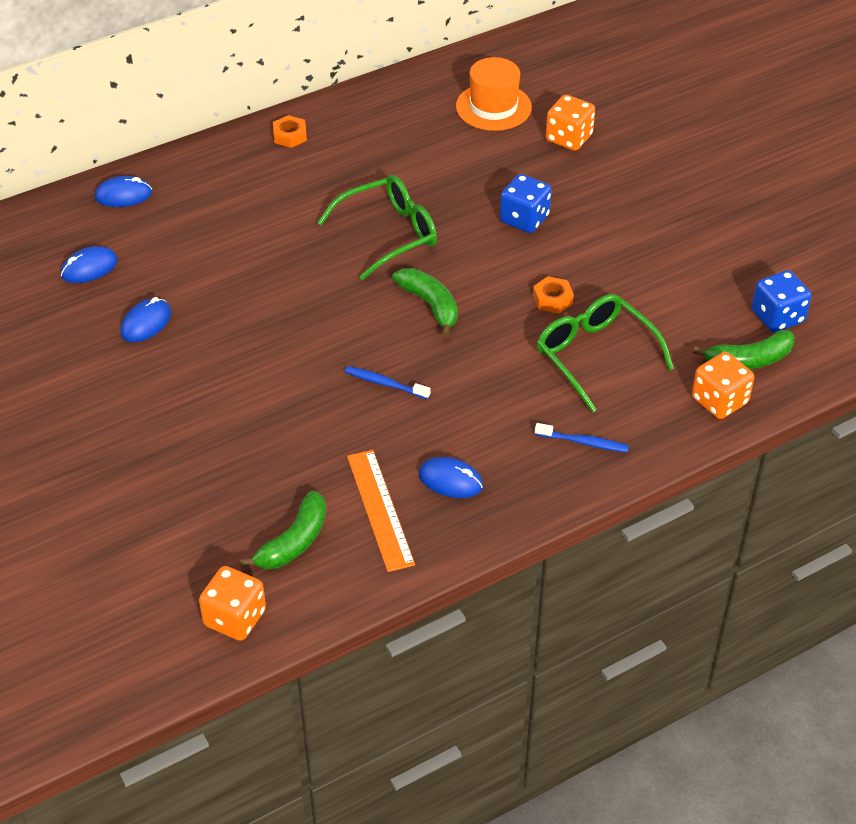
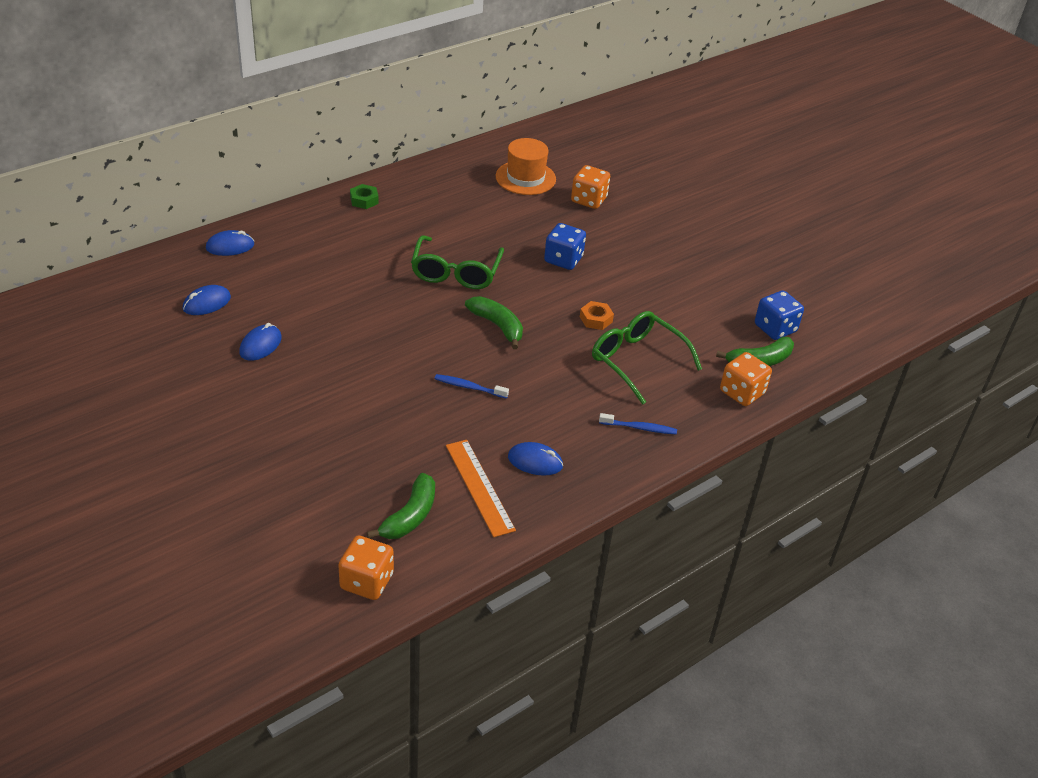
camera: 10 degrees left, 5 degrees down
(290, 136) = (364, 200): orange nut -> green nut
(389, 234) = (456, 272): green glasses -> green glasses turned 135 degrees clockwise

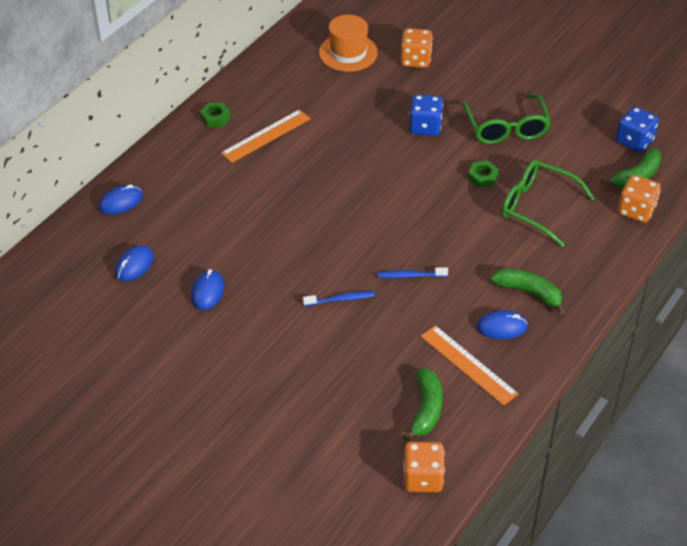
camera: 15 degrees left, 5 degrees up
(403, 227) = (266, 136): none -> orange ruler
(456, 272) = (338, 168): green glasses -> green glasses (506, 128)
(497, 326) = (403, 209): green banana -> green banana (529, 293)
(596, 319) = (482, 177): orange nut -> green nut
(639, 428) = (570, 269): blue toothbrush -> blue toothbrush (340, 299)

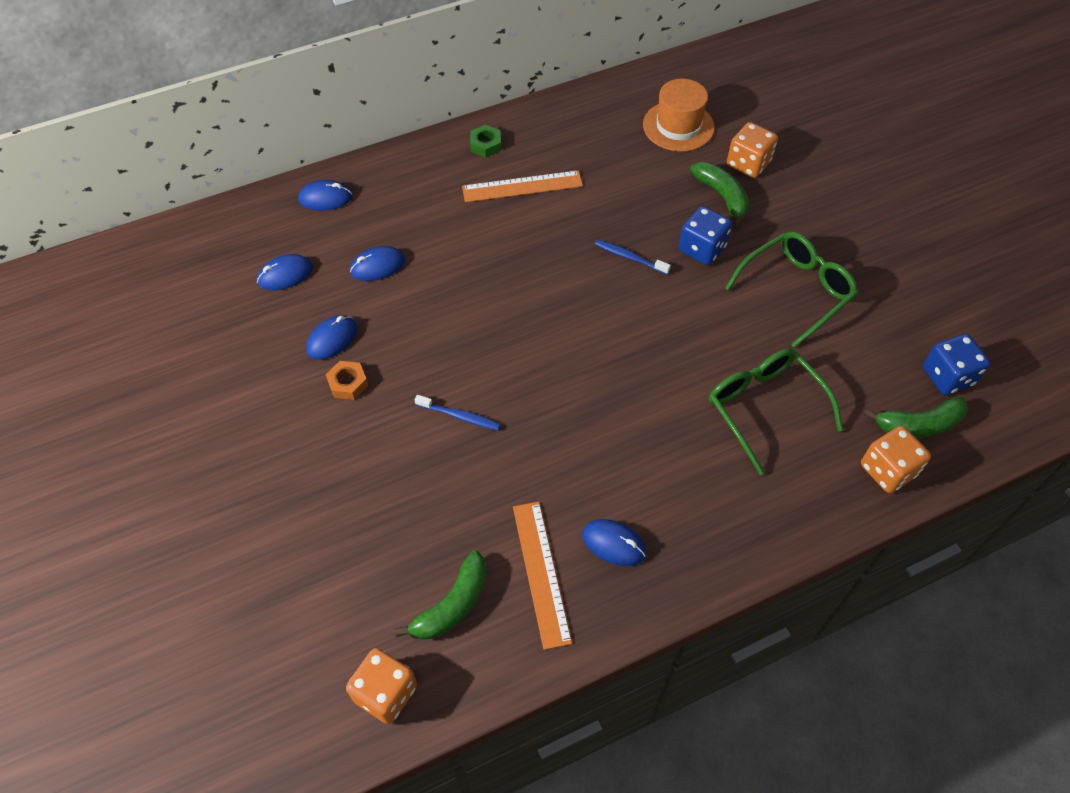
camera: 30 degrees right, 10 degrees up
(201, 231) = (377, 266): none -> blue mouse
(243, 314) = (348, 383): none -> orange nut
(410, 276) = (556, 424): blue toothbrush -> blue toothbrush (629, 257)
(482, 177) = (725, 340): green nut -> none
(506, 128) = (796, 291): green glasses -> green glasses turned 150 degrees counterclockwise
(529, 293) = (677, 515): green banana -> green banana (722, 197)

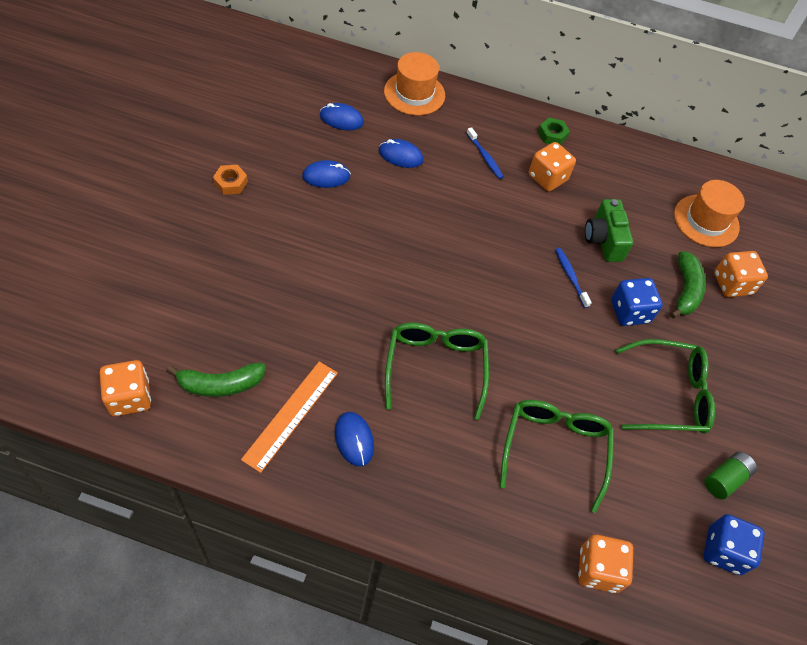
camera: 35 degrees right, 0 degrees up
(325, 198) = (414, 93): blue mouse -> orange hat
(348, 383) = (306, 209): orange nut -> orange nut (230, 183)
(459, 416) = (349, 282): blue toothbrush -> blue toothbrush (485, 157)
(522, 187) = (547, 178): orange ruler -> orange dice
(609, 425) = (435, 367): none -> green glasses
(621, 205) = (603, 240): none -> green camera
(895, 322) = (725, 479): none -> green battery
(918, 425) = (659, 561): green banana -> none

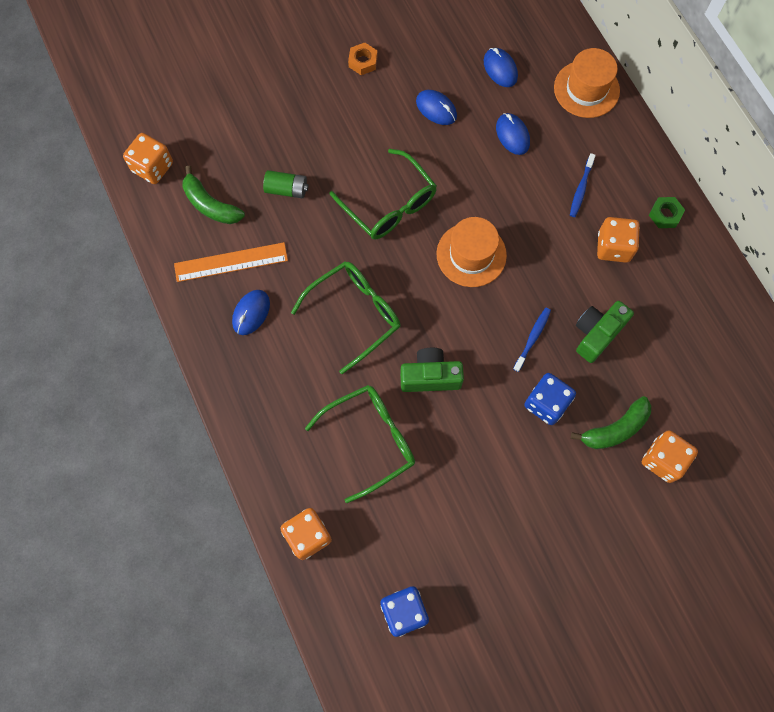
camera: 55 degrees right, 15 degrees up
(539, 363) = (430, 376): none -> green camera
(670, 394) = (499, 486): green glasses -> green glasses (389, 205)
(706, 221) = (711, 395): orange hat -> orange hat (471, 254)
(725, 479) = (465, 574): green battery -> green battery (286, 189)

